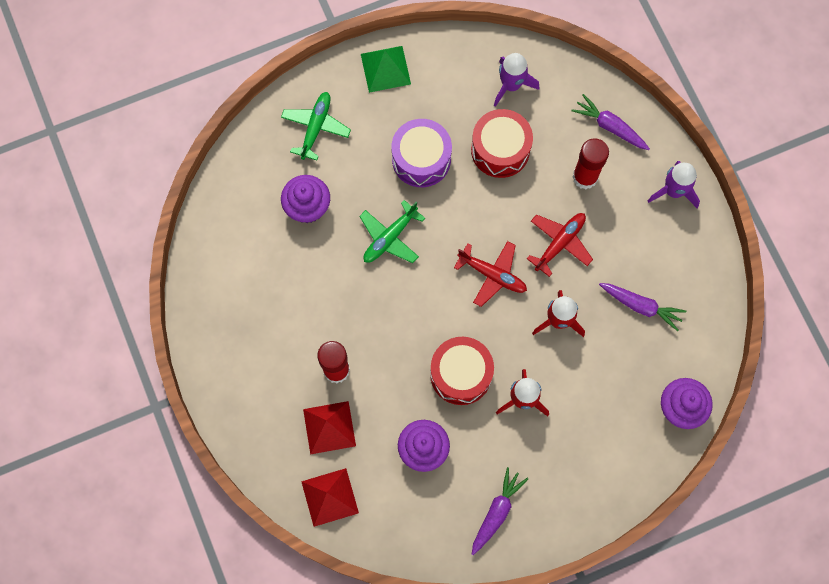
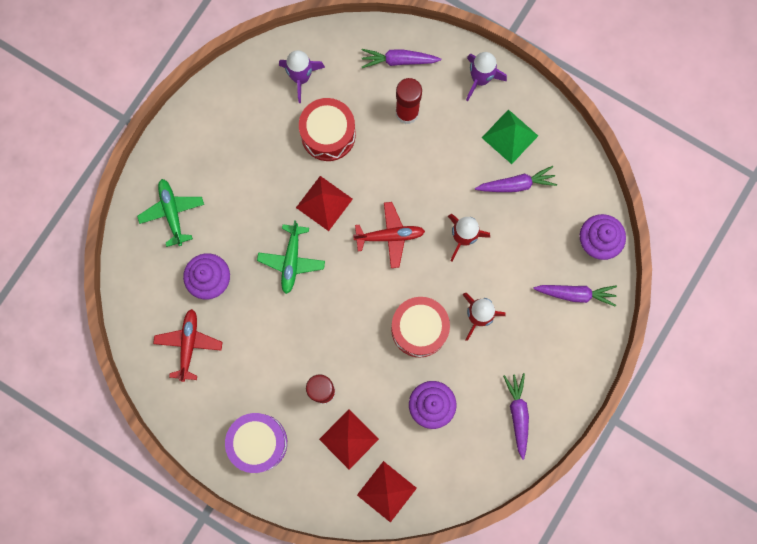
camera: 35 degrees left, 5 degrees up
(385, 69) = (194, 129): green pyramid -> green pyramid (509, 136)
(421, 159) = (272, 183): purple drum -> purple drum (258, 442)
(454, 207) = (324, 203): none -> red pyramid
(560, 243) = (423, 177): red plane -> red plane (189, 344)
(626, 441) = (575, 294): none -> purple carrot

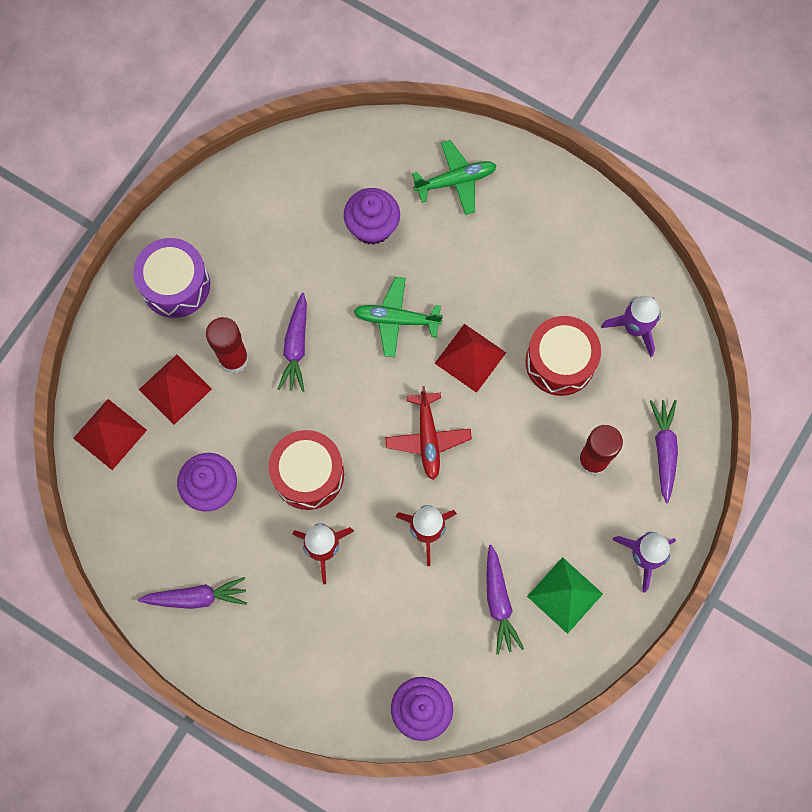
camera: 90 degrees right, 5 degrees down
(189, 344) = (295, 204): red plane -> none
(575, 294) = (351, 677): purple carrot -> purple carrot (296, 346)

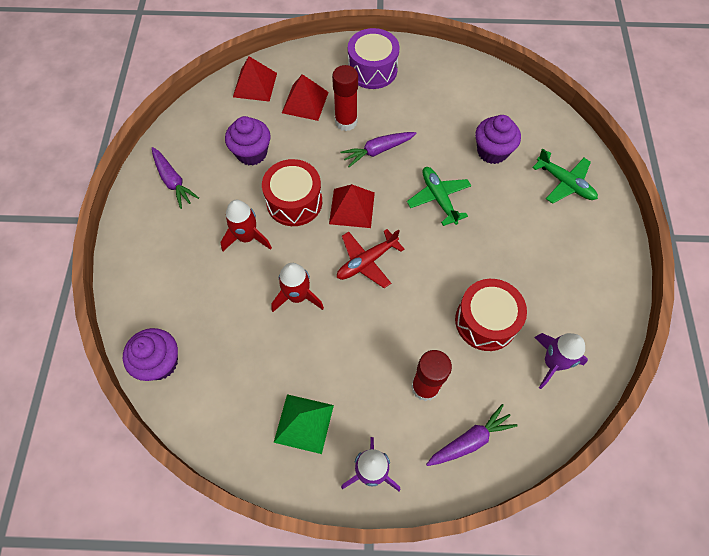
camera: 60 degrees right, 10 degrees down
(470, 357) = (445, 258): red pyramid -> red pyramid (352, 208)
(498, 601) = (271, 375): purple carrot -> none

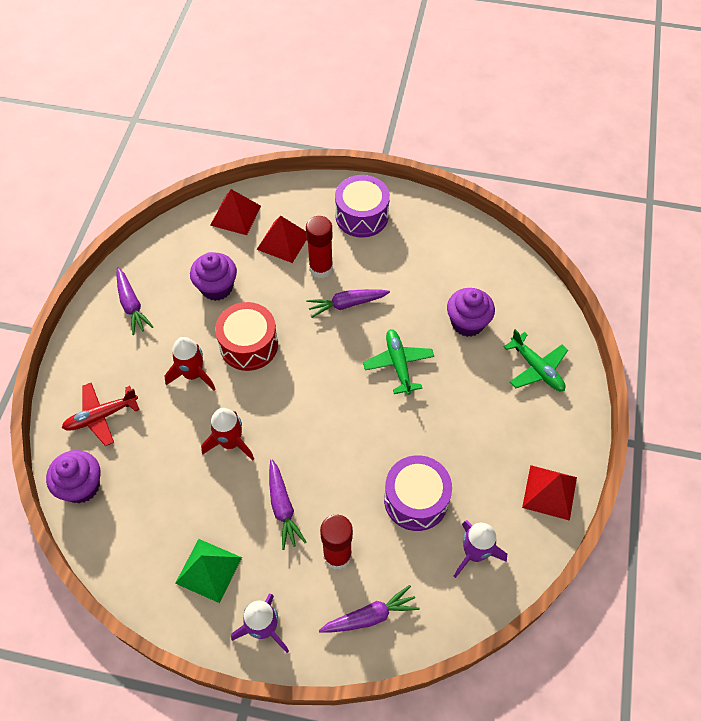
camera: 10 degrees right, 5 degrees down
(352, 208) = (306, 360): red pyramid -> red pyramid (549, 492)
(362, 349) = (282, 507): none -> purple carrot
(366, 262) = (308, 419): red plane -> red plane (101, 416)
(486, 321) = (416, 500): red drum -> purple drum

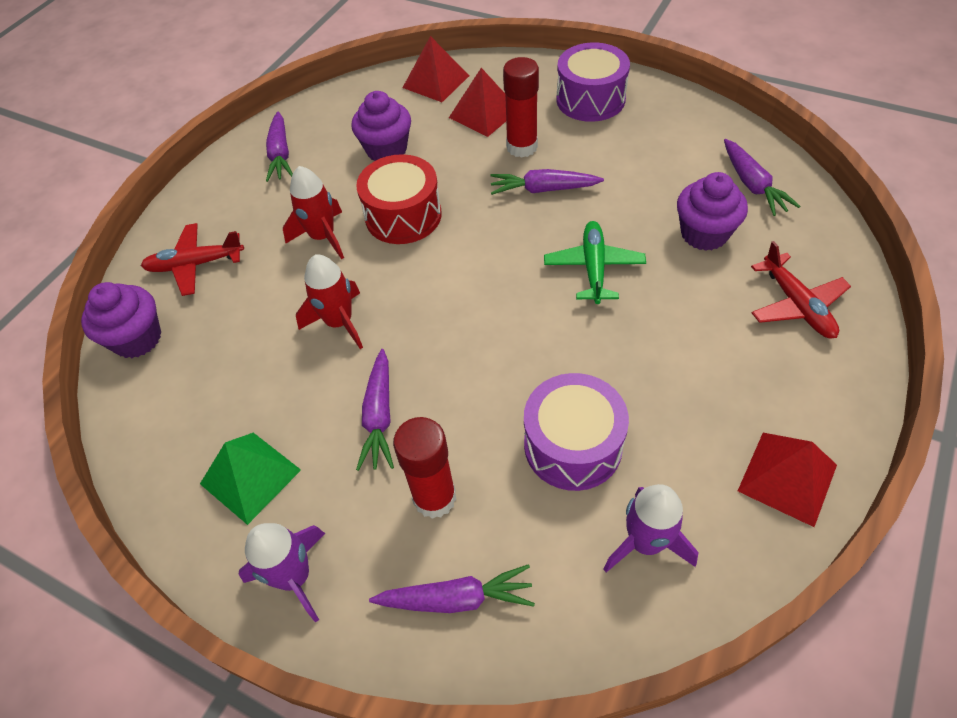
camera: 20 degrees right, 5 degrees down
(492, 276) = (752, 184): none -> purple carrot
(537, 368) = (797, 305): green plane -> red plane

